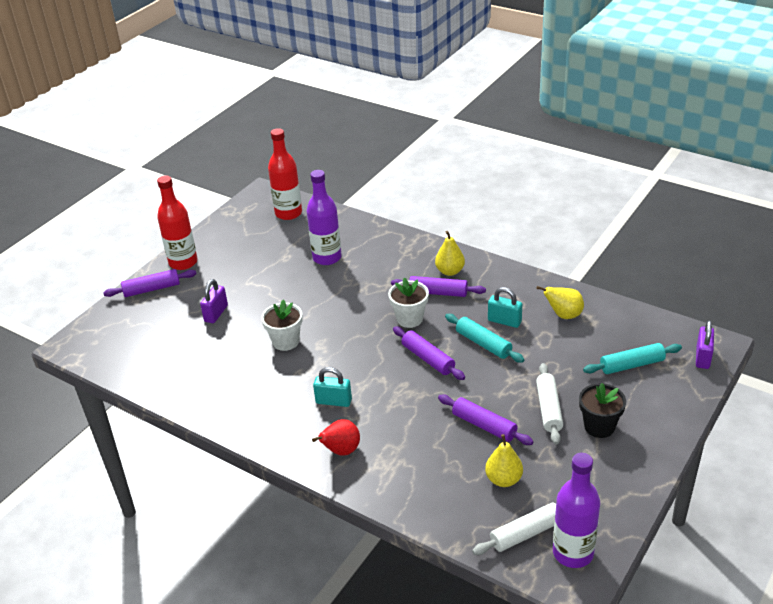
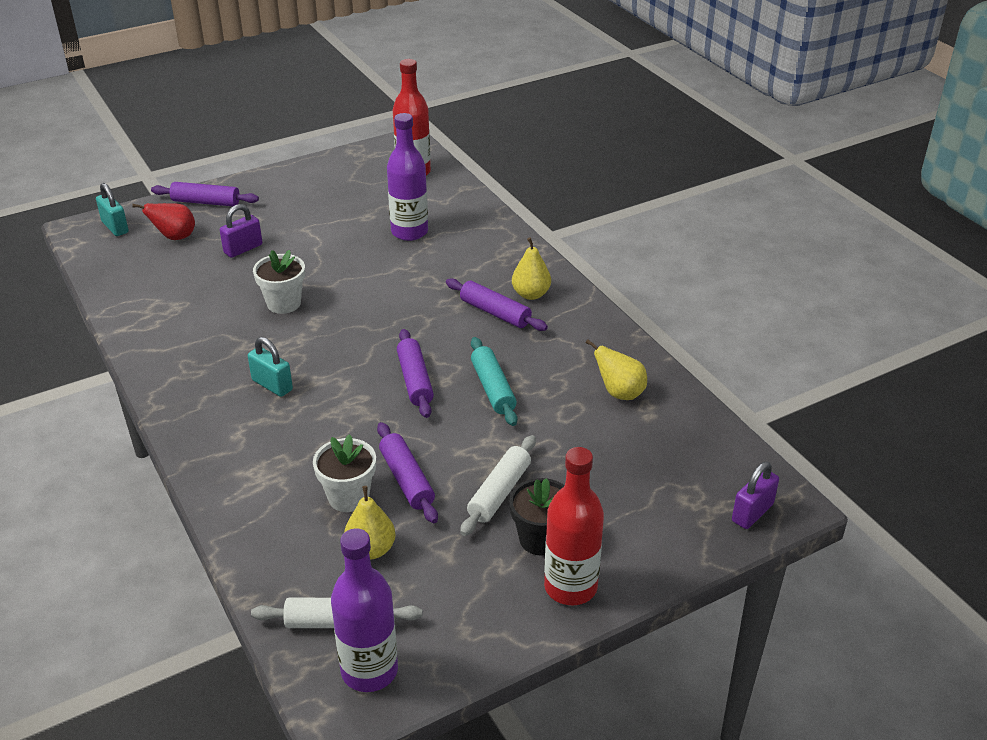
camera: 25 degrees right, 0 degrees up
(183, 262) = (260, 186): red bottle -> red bottle (570, 587)
(341, 451) = (229, 440): red pear -> red pear (175, 237)
(409, 319) = (436, 329): white flower pot -> white flower pot (348, 497)
(504, 321) = (541, 373): turquoise padlock -> turquoise padlock (115, 227)
(632, 365) = (650, 484): turquoise rolling pin -> none

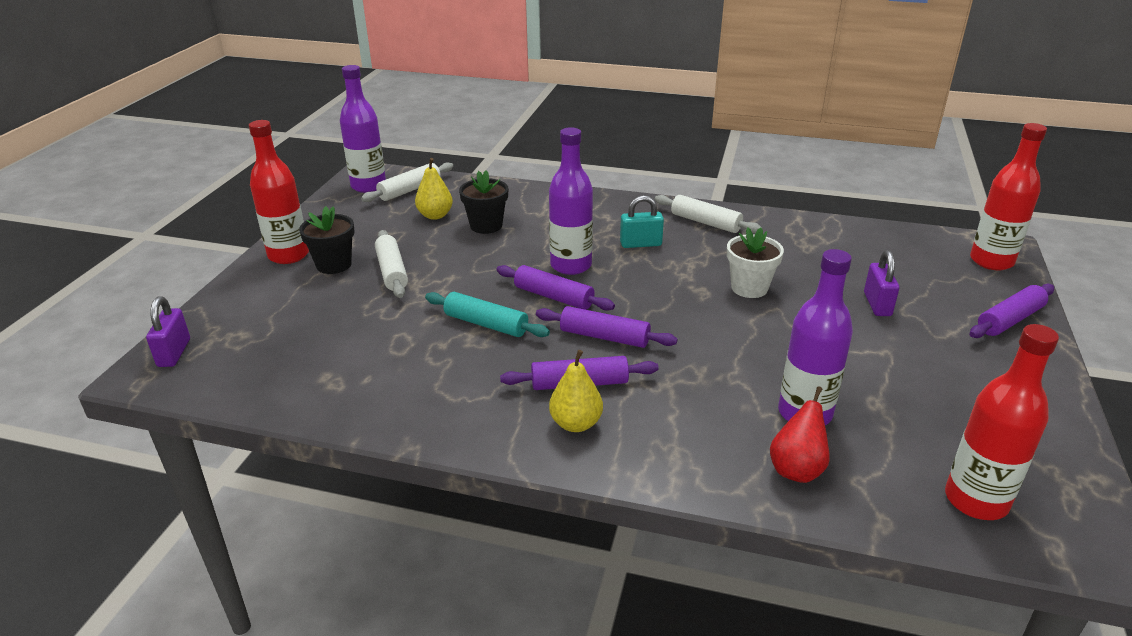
camera: 135 degrees right, 5 degrees down
(115, 227) = (991, 261): turquoise padlock -> red bottle
(175, 237) = (939, 281): red pear -> red pear (796, 469)
(186, 372) = (705, 222): none -> white rolling pin
(348, 497) = (486, 226): white flower pot -> black flower pot
(357, 400) = (571, 265): none -> purple bottle
(407, 480) = (464, 248): purple rolling pin -> purple rolling pin (604, 337)
(619, 393) = (371, 380): yellow pear -> none

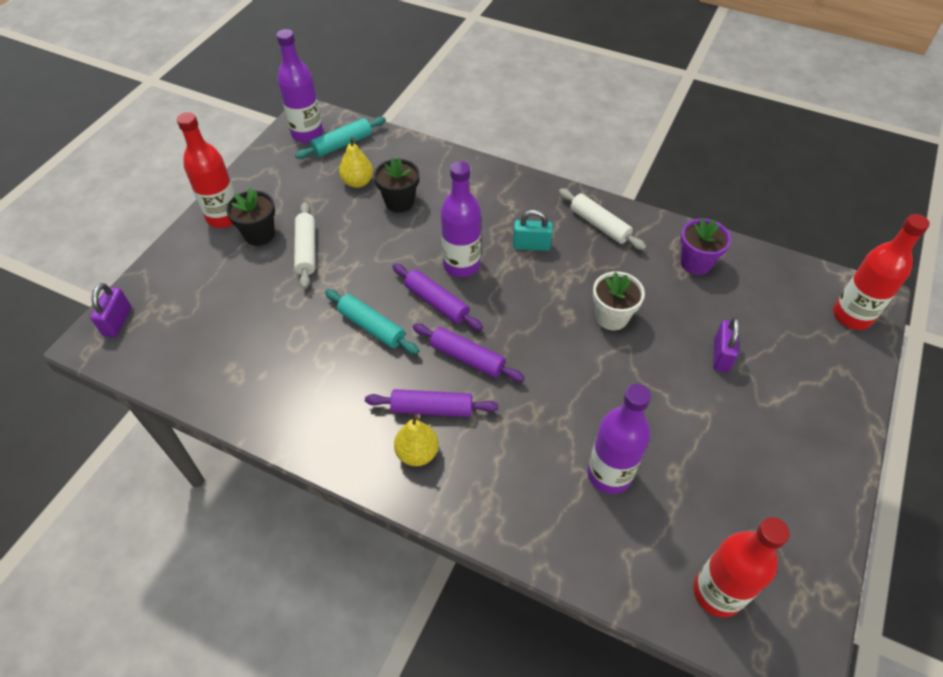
camera: 10 degrees right, 20 degrees up
(410, 190) = (342, 144): white rolling pin -> turquoise rolling pin
(796, 469) = (581, 533): red pear -> none
(816, 240) = (695, 263): none -> purple flower pot
(1009, 320) = (836, 394): purple rolling pin -> none

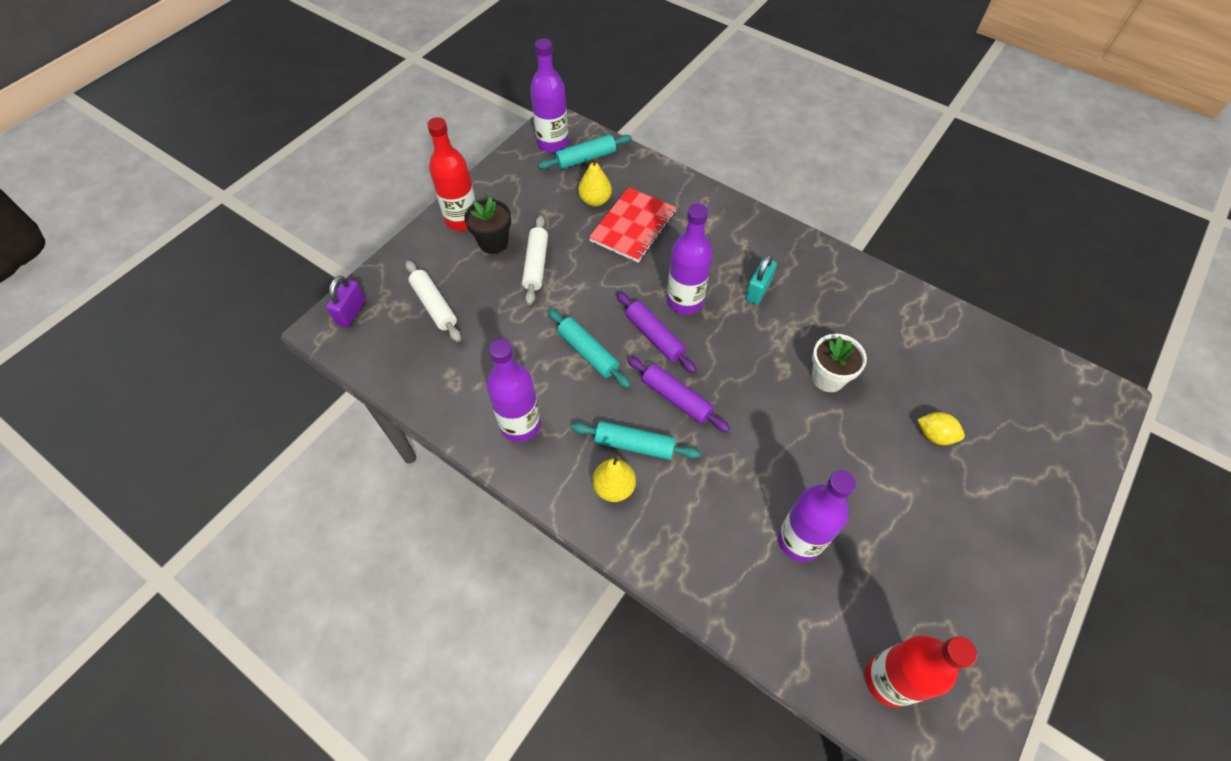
camera: 10 degrees right, 5 degrees up
(312, 407) = (520, 425): none -> purple bottle
(399, 202) = (633, 227): black flower pot -> red notebook
(432, 409) = (634, 445): purple rolling pin -> turquoise rolling pin
(531, 245) = (758, 290): turquoise padlock -> turquoise padlock turned 75 degrees counterclockwise
(599, 225) = (831, 278): white rolling pin -> white rolling pin (434, 305)
(695, 263) = (925, 333): purple flower pot -> none
(721, 355) = (934, 435): purple padlock -> yellow lemon
(852, 316) = (1082, 414): red bottle -> none

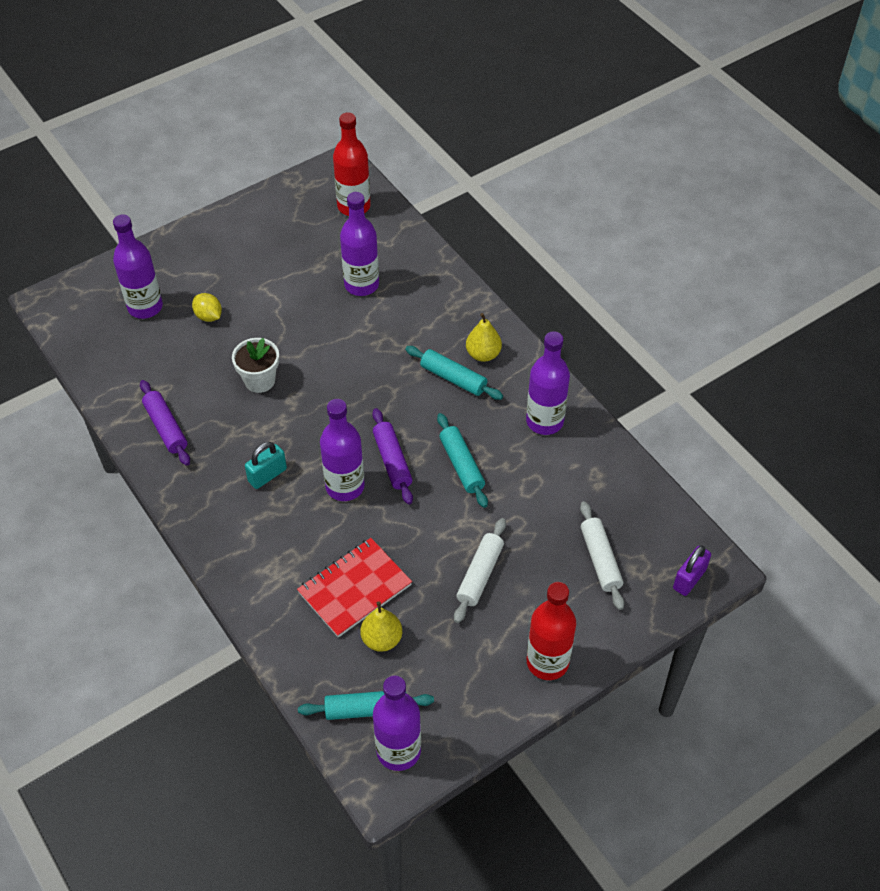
camera: 160 degrees left, 5 degrees down
(493, 242) = (519, 618): black flower pot -> none
(676, 398) = (400, 403): purple rolling pin -> purple rolling pin (166, 427)
(1007, 424) = (145, 307): none -> purple bottle

